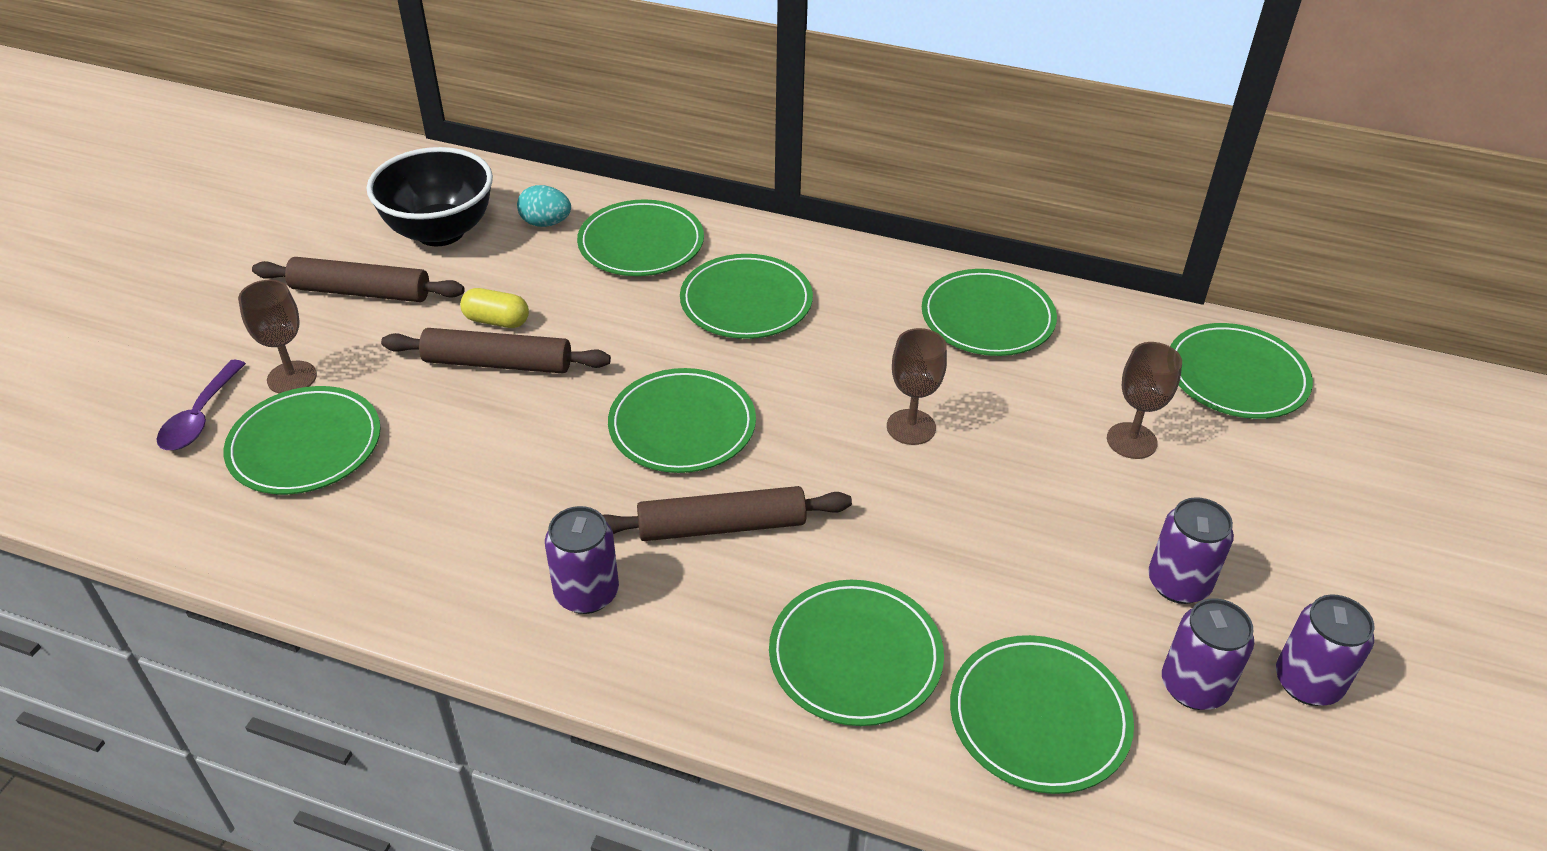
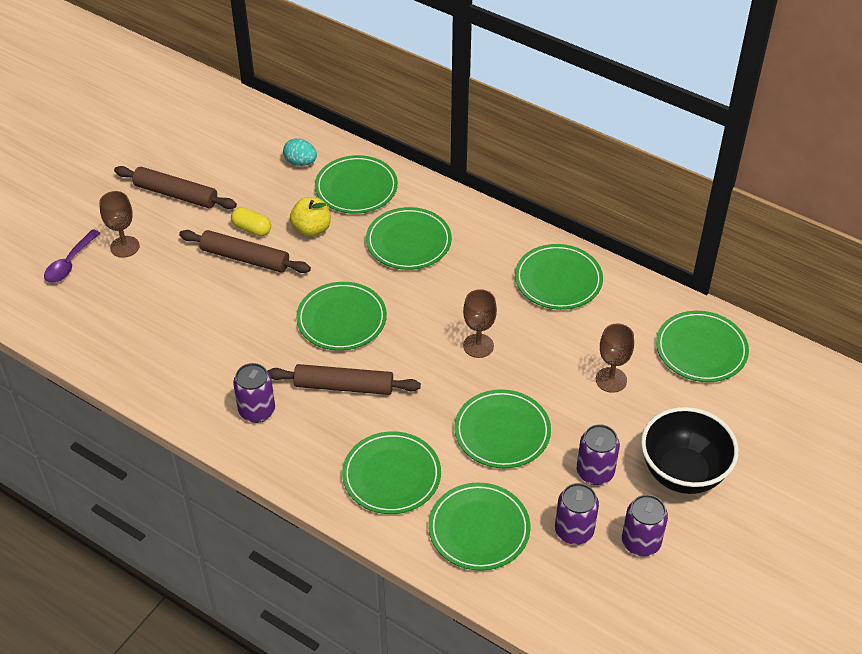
camera: 15 degrees right, 5 degrees up
(305, 445) = (124, 292): green plate -> green plate (502, 432)
(440, 232) = (233, 158): black bowl -> black bowl (683, 473)
(591, 307) = (311, 229): none -> yellow apple

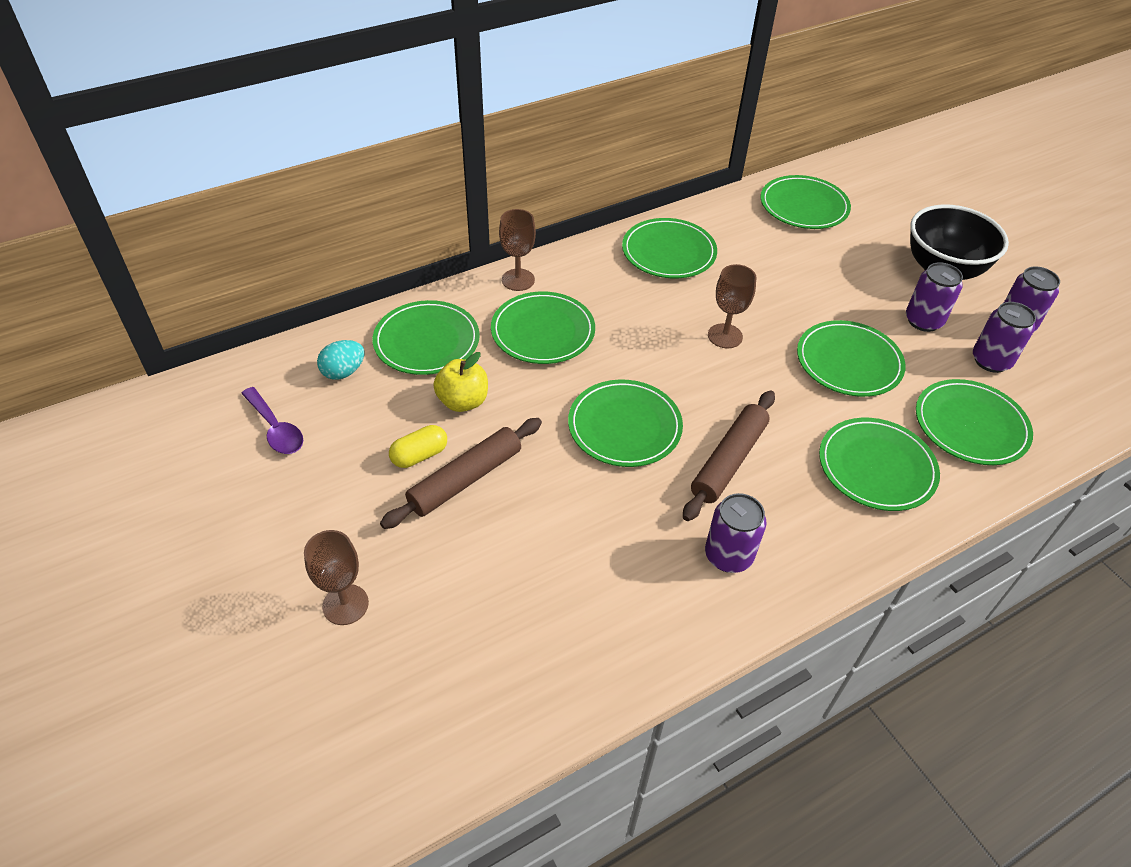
camera: 65 degrees left, 0 degrees up
(69, 263) = (326, 687): purple spoon -> purple spoon (276, 429)
(176, 194) = (292, 512): brown rolling pin -> none
(611, 380) = (814, 269): brown goblet -> brown goblet (518, 280)

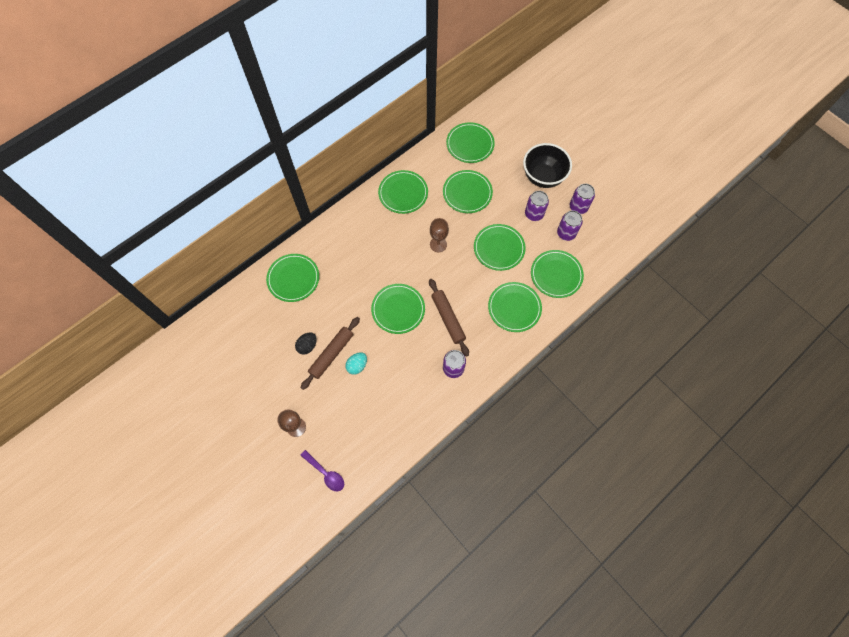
camera: 10 degrees left, 20 degrees up
(276, 429) = (237, 346): purple spoon -> purple spoon (326, 473)
(343, 372) = (258, 306): turquoise egg -> turquoise egg (357, 365)
(419, 455) = (307, 346): yellow capsule -> black egg
(463, 401) = (320, 311): yellow apple -> none
(518, 280) = (329, 229): brown goblet -> none
(543, 331) = (349, 260): green plate -> green plate (467, 193)
(729, 461) = (448, 319): brown rolling pin -> brown rolling pin turned 45 degrees counterclockwise

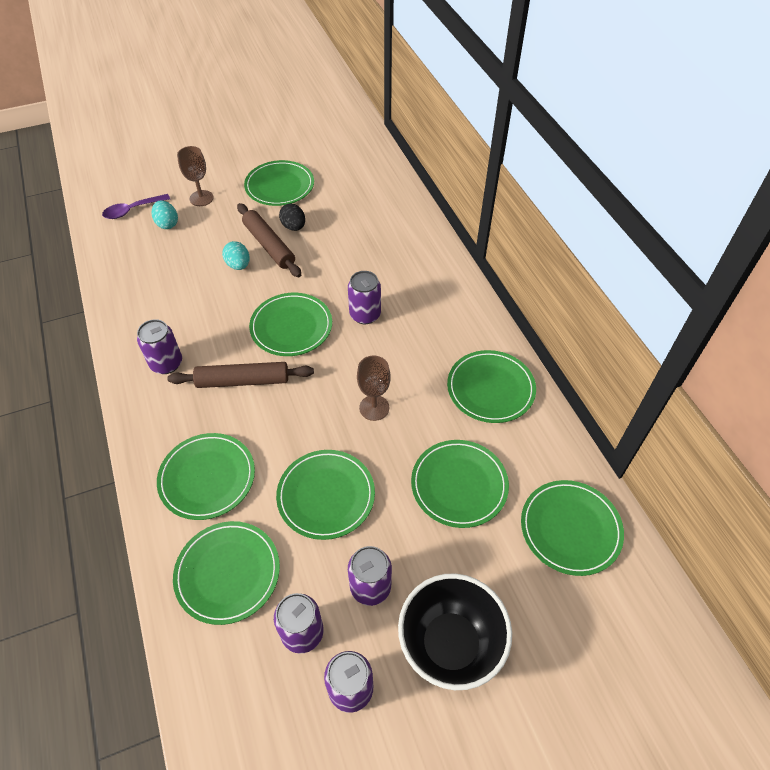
camera: 110 degrees right, 15 degrees down
(293, 279) = (395, 233): green plate -> green plate (279, 186)
(332, 437) = (167, 224): none -> turquoise egg
(373, 272) = (365, 315): none -> purple can

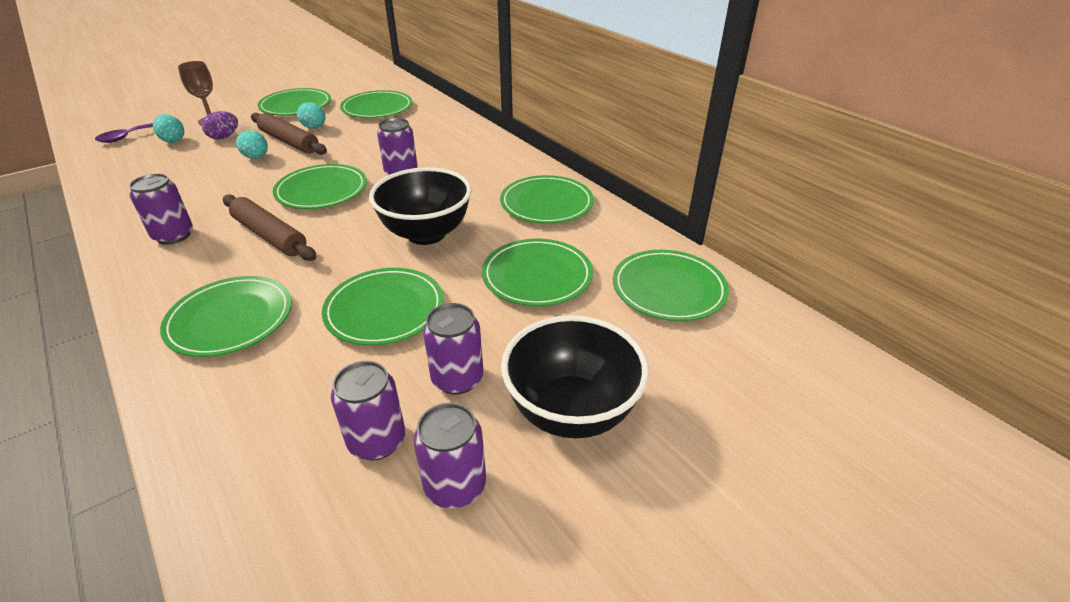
camera: 15 degrees left, 15 degrees down
(212, 227) = (224, 137): none -> purple egg
(228, 573) = (265, 402): green plate -> green plate (377, 108)
(243, 381) = (269, 236): brown rolling pin -> brown rolling pin turned 60 degrees clockwise
(294, 227) = (314, 127): black egg -> turquoise egg
(374, 408) = (426, 234): brown goblet -> black bowl

